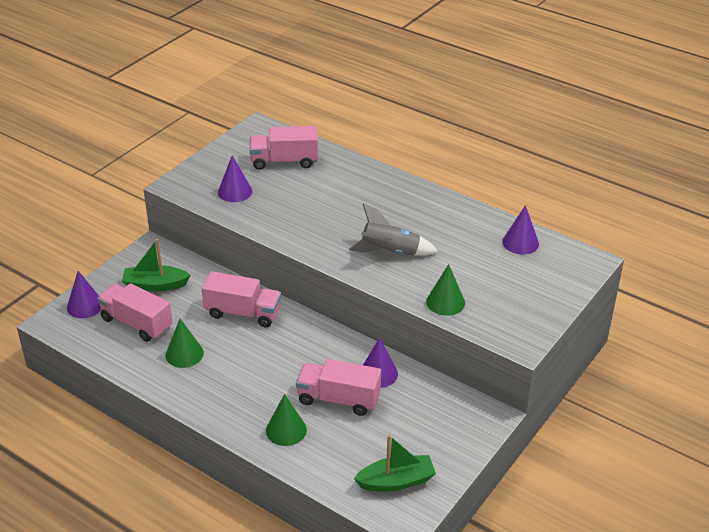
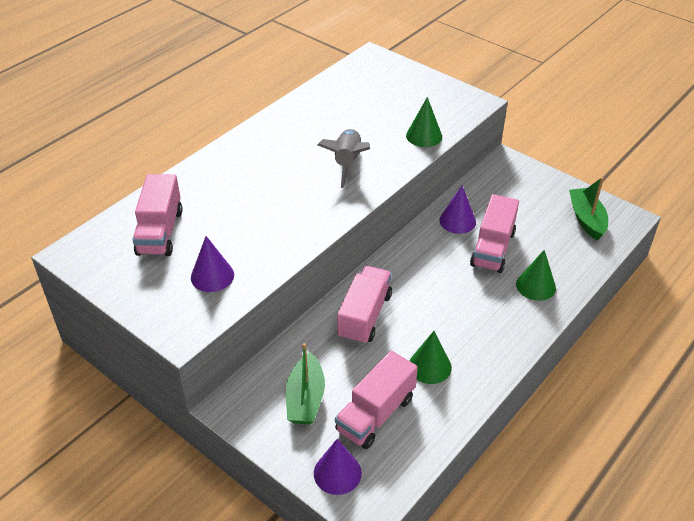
camera: 85 degrees left, 5 degrees up
(520, 242) = (342, 87): purple cone -> none

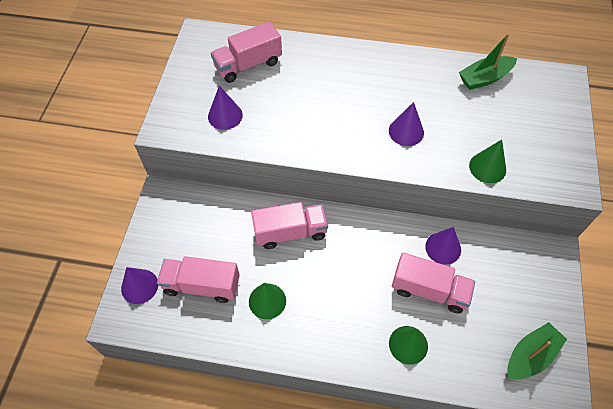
camera: 60 degrees right, 15 degrees up
(305, 399) = (192, 234): green boat -> green boat (484, 78)
(347, 163) = (406, 131): grey rocket -> purple cone
(492, 248) = (429, 290): pink truck -> pink truck turned 150 degrees counterclockwise

